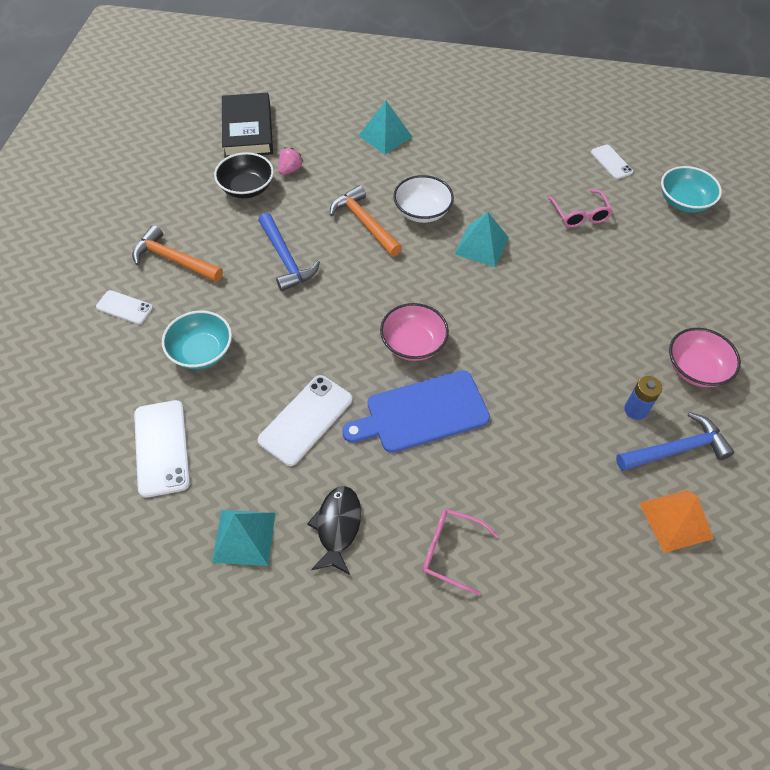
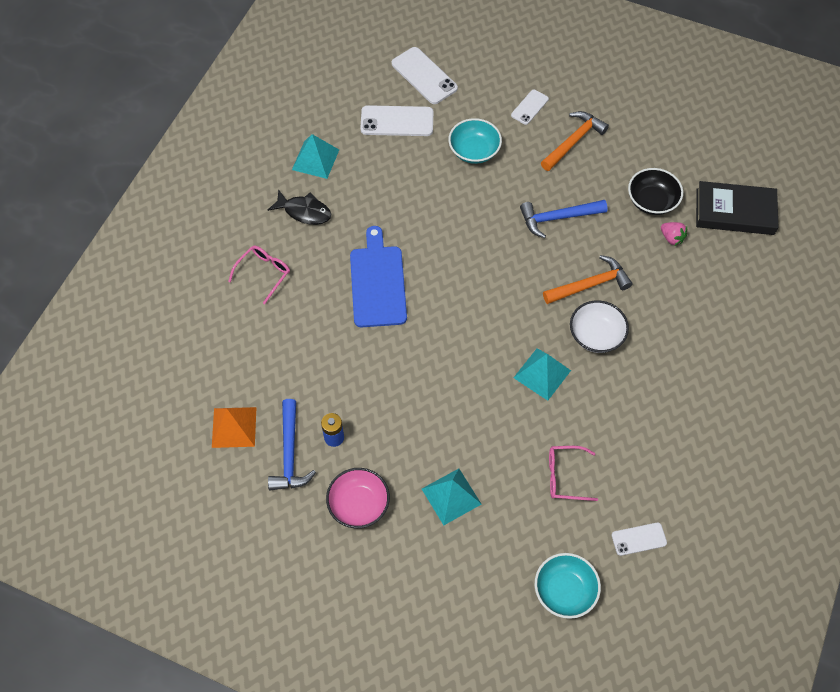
camera: 105 degrees right, 5 degrees up
(306, 420) = (394, 207): white phone -> white phone (424, 76)
(385, 136) = (711, 328): turquoise pyramid -> turquoise pyramid (451, 496)
(413, 344) = (444, 292): pink bowl -> none

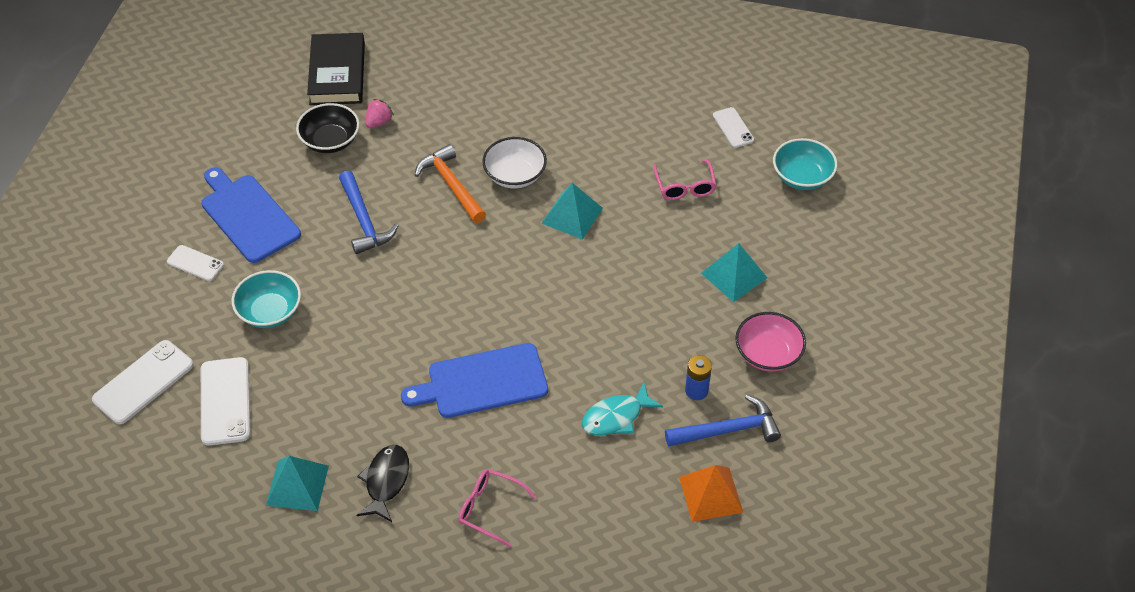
camera: 100 degrees left, 10 degrees down
(322, 372) = (616, 417): none -> turquoise fish
(573, 141) = (248, 216): orange hammer -> blue cutting board

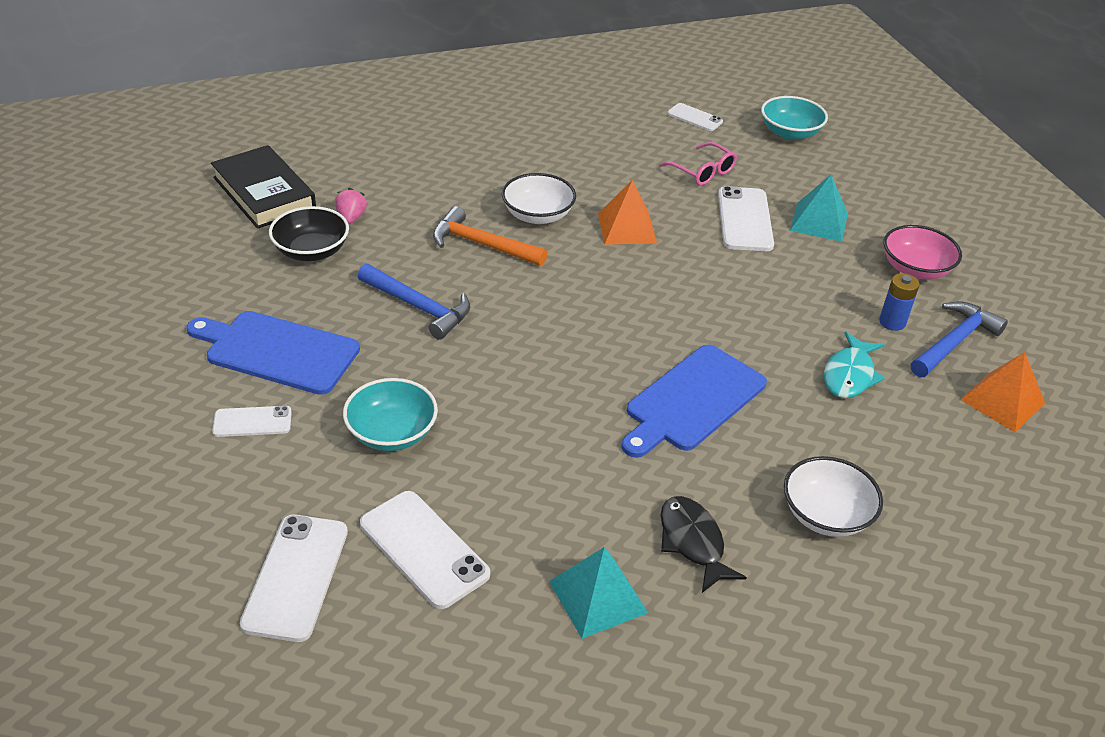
camera: 35 degrees left, 10 degrees down
(489, 509) = (826, 515): pink glasses -> white bowl
(572, 215) = (627, 228): turquoise pyramid -> orange pyramid
(674, 247) = (745, 219): none -> white phone

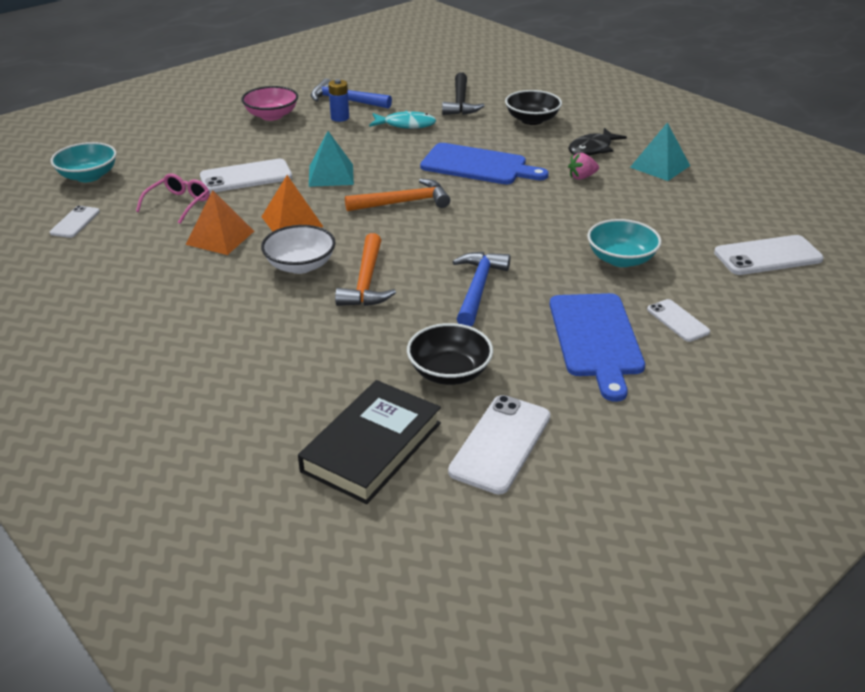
camera: 110 degrees left, 5 degrees down
(351, 218) = (377, 367): pink strawberry -> pink strawberry (582, 177)
(424, 549) = (695, 221): white phone -> white phone (501, 444)
(625, 310) = (403, 202): none -> orange hammer
(819, 221) = (230, 150): turquoise pyramid -> turquoise pyramid (331, 175)
(826, 515) = (532, 120): white bowl -> black bowl
(920, 456) = (460, 102): none -> black hammer
(1002, 401) = (391, 86): orange pyramid -> orange pyramid (220, 237)

